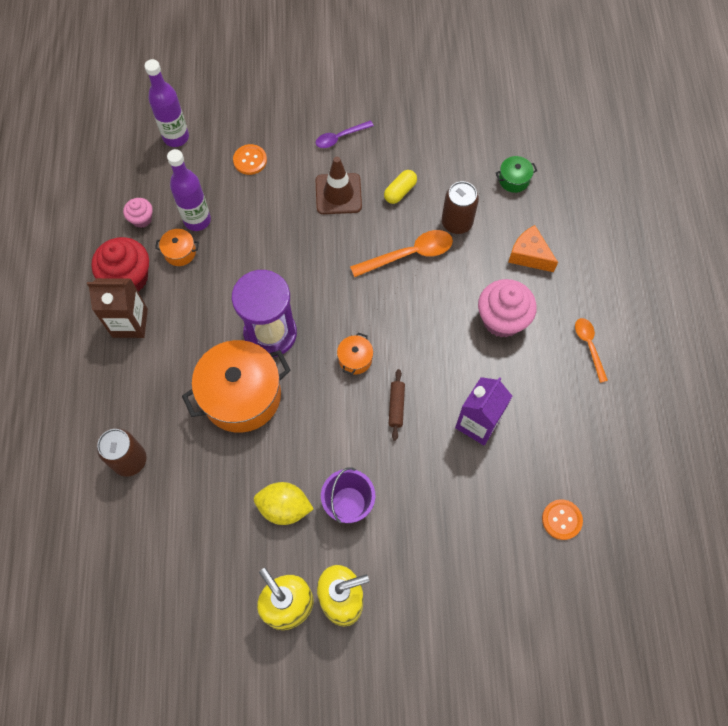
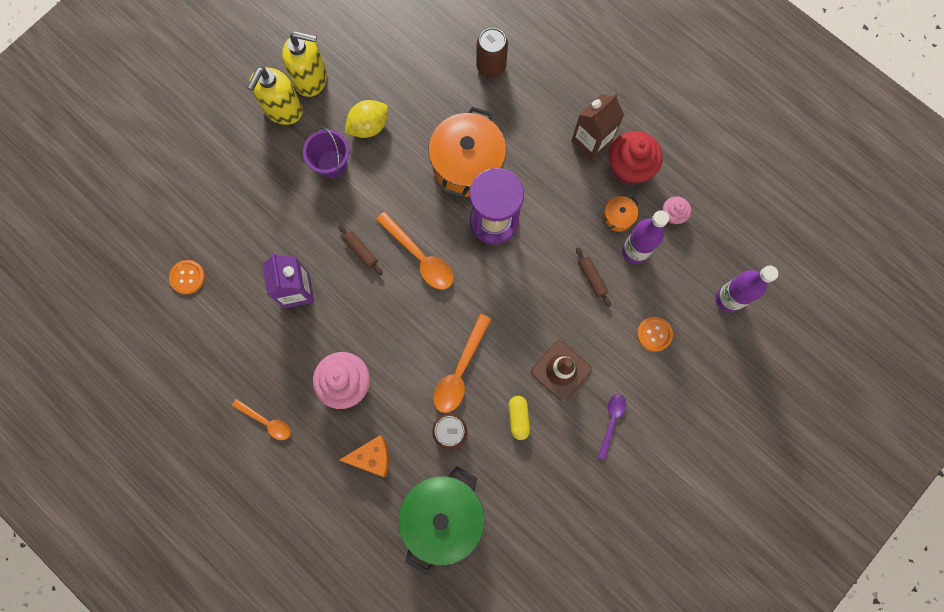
camera: 135 degrees right, 10 degrees up
(248, 230) = (592, 278): none -> brown rolling pin
(355, 359) = (420, 257): orange pot -> orange spoon
(514, 180) = (443, 516): green pot -> green pot, size x2.30

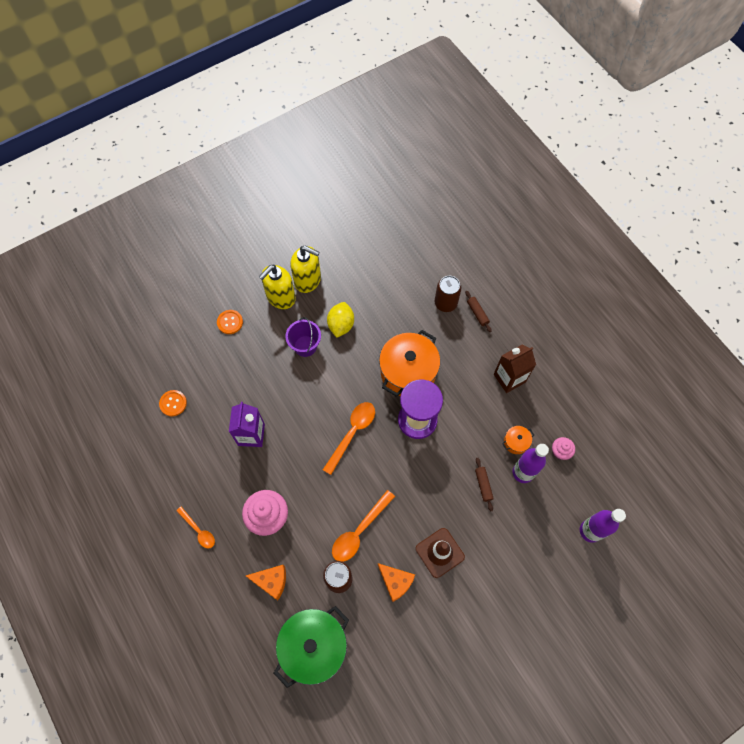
camera: 15 degrees right, 10 degrees down
(361, 251) = (308, 417): brown rolling pin -> brown rolling pin (477, 313)
(369, 126) = (341, 325): yellow lemon -> yellow lemon turned 60 degrees counterclockwise
(420, 257) = (352, 433): orange spoon -> orange spoon turned 120 degrees counterclockwise
(518, 418) = (395, 582): yellow capsule -> orange cheese
(611, 421) = (470, 606): purple spoon -> none
(629, 168) = (534, 406): red cupcake -> none
(654, 334) = (522, 543): orange button -> orange button (230, 322)

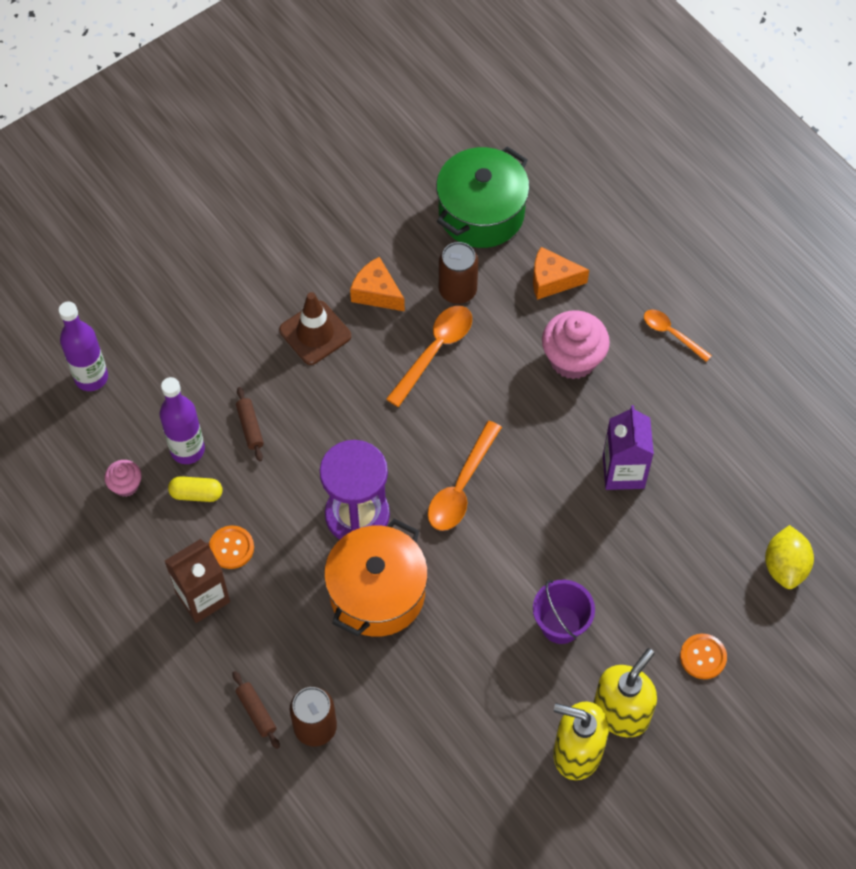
camera: 175 degrees right, 5 degrees down
(173, 403) = (762, 509): orange button -> orange button (231, 548)
(341, 325) = (503, 668): yellow lemon -> yellow lemon (785, 566)
(516, 442) = (196, 494): orange pot -> yellow capsule

